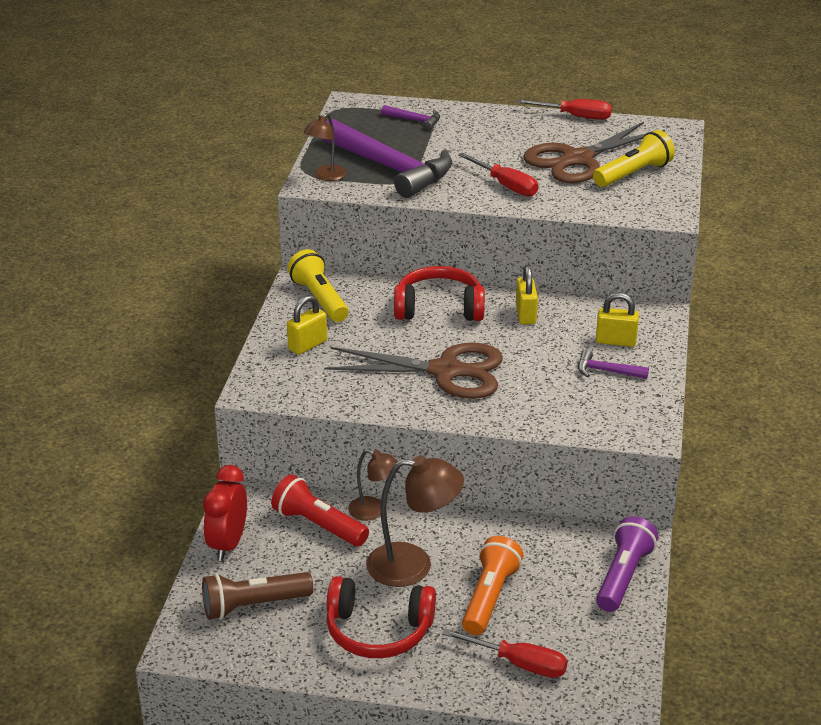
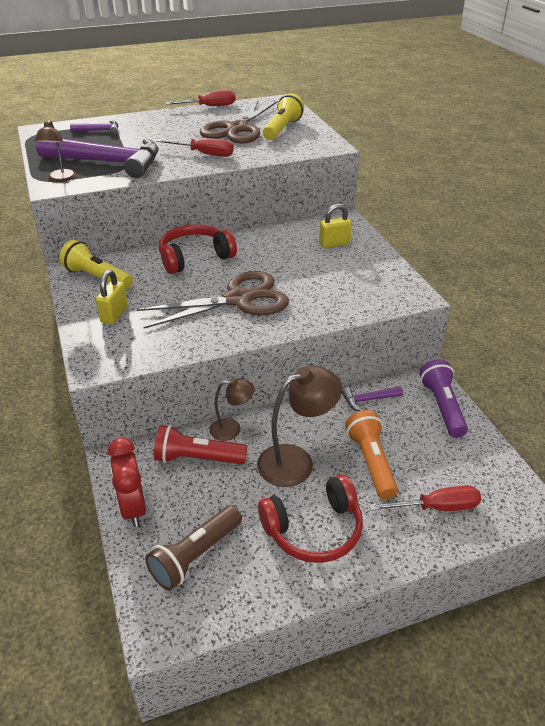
camera: 30 degrees left, 5 degrees up
(526, 315) = (259, 244): yellow padlock -> none
(606, 371) = (347, 264): purple hammer -> purple hammer (368, 400)

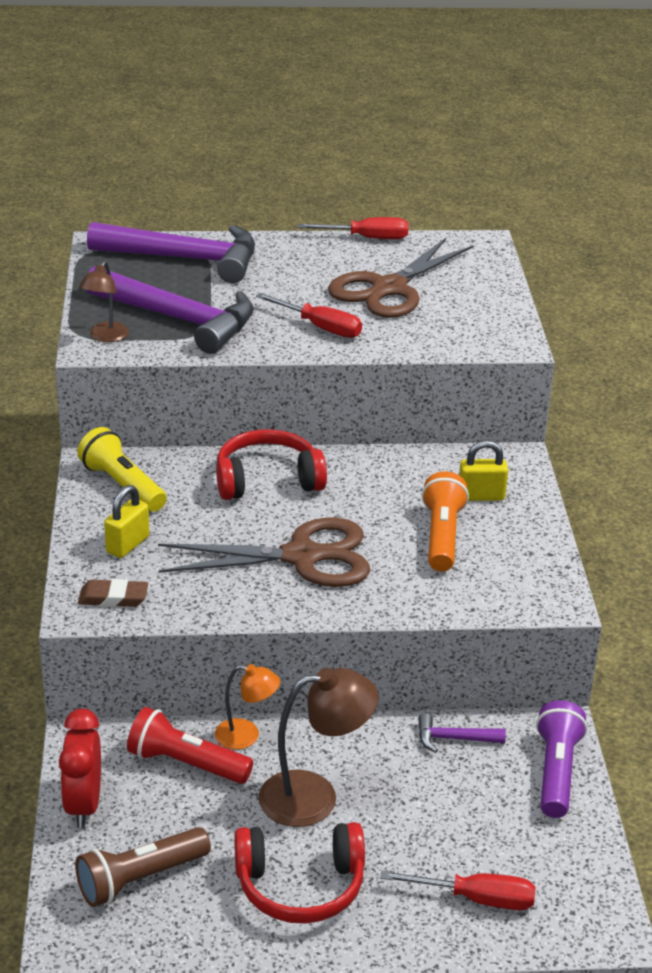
camera: 15 degrees right, 5 degrees down
(99, 130) = (186, 259): purple hammer -> purple hammer, size x2.36
(116, 352) = (113, 598): none -> brown eraser
(232, 429) = (246, 736): brown lamp -> orange lamp
(282, 129) = (457, 300): yellow flashlight -> none
(371, 462) = (416, 822): orange flashlight -> orange flashlight (442, 536)

